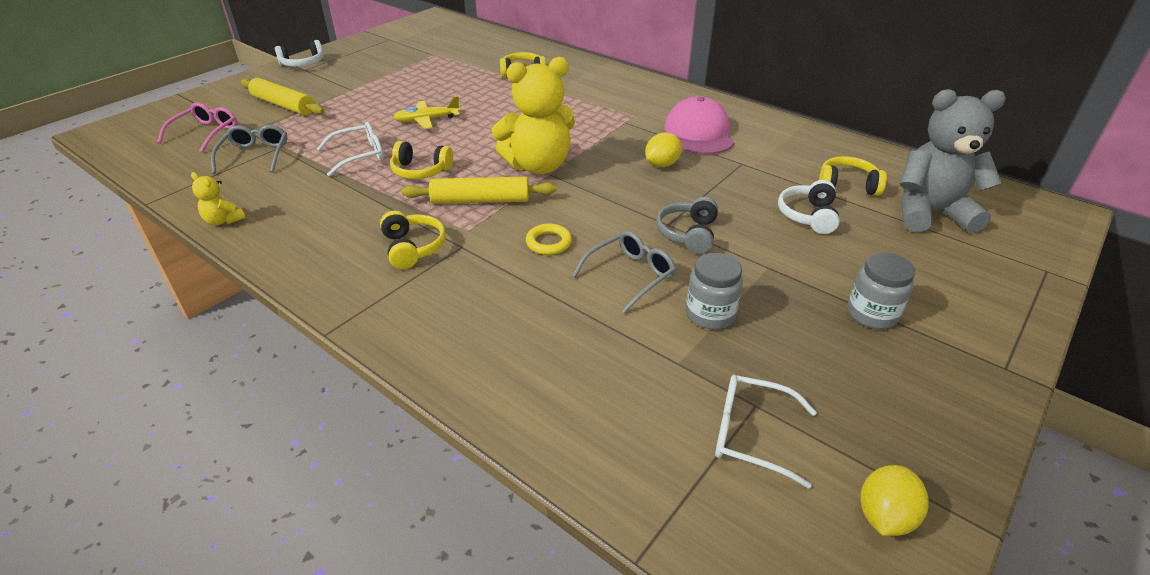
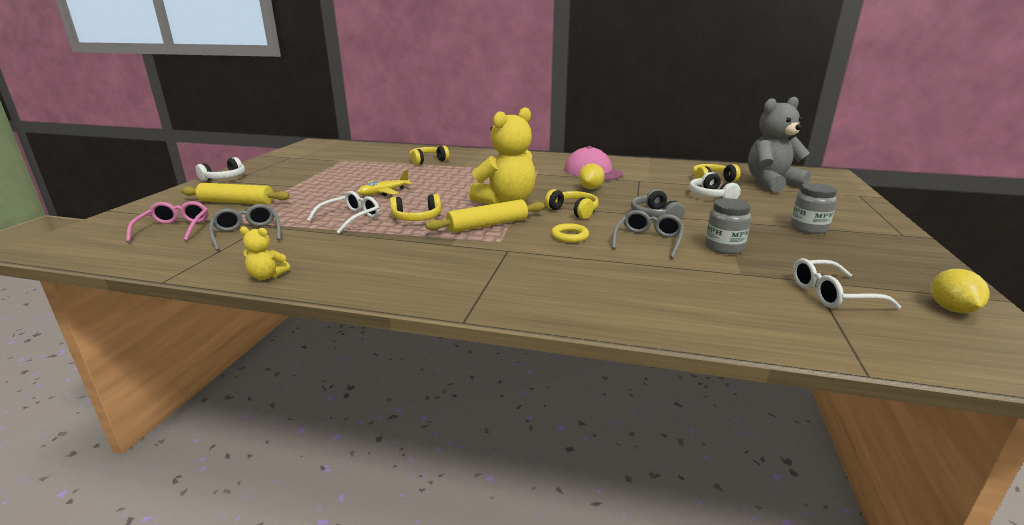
camera: 25 degrees left, 15 degrees down
(413, 248) = (469, 258): yellow headphones -> yellow headphones (573, 211)

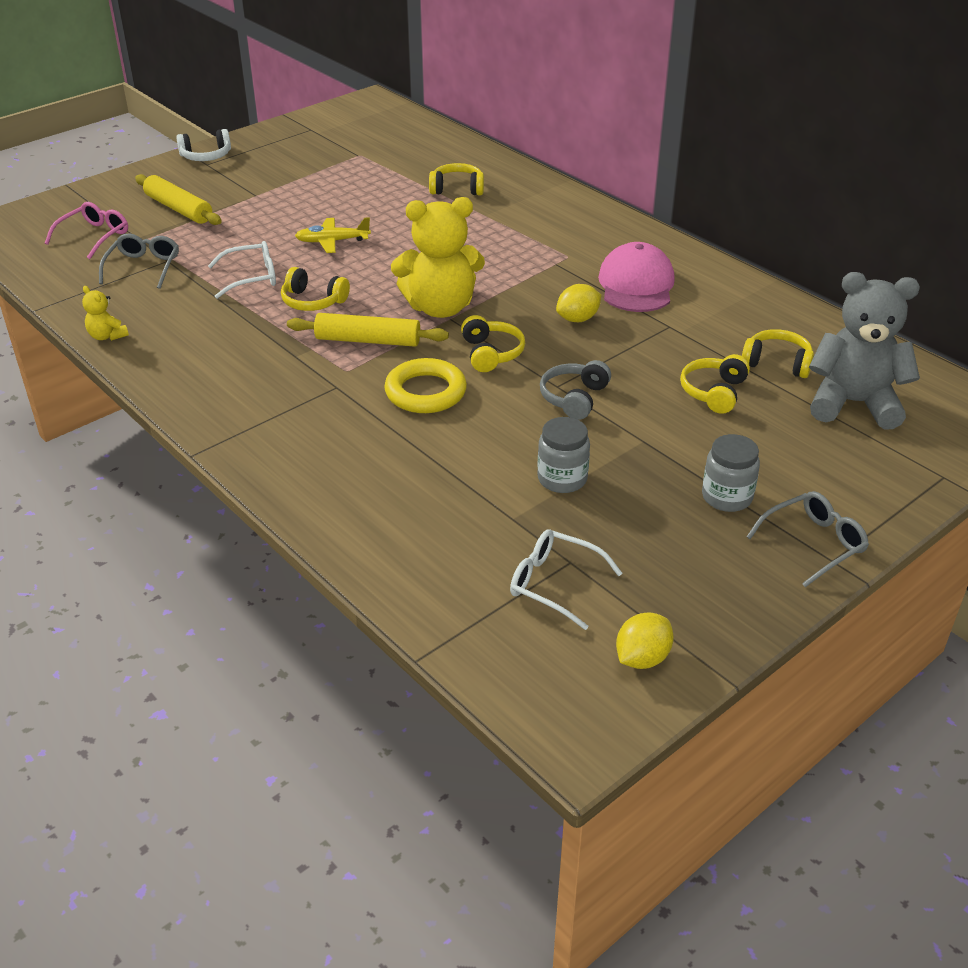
camera: 35 degrees right, 15 degrees up
(569, 236) = (425, 392): yellow ring -> yellow ring, size x1.70
(648, 241) = (497, 433): grey glasses -> grey glasses (813, 544)
(711, 196) = (714, 392): white headphones -> yellow headphones

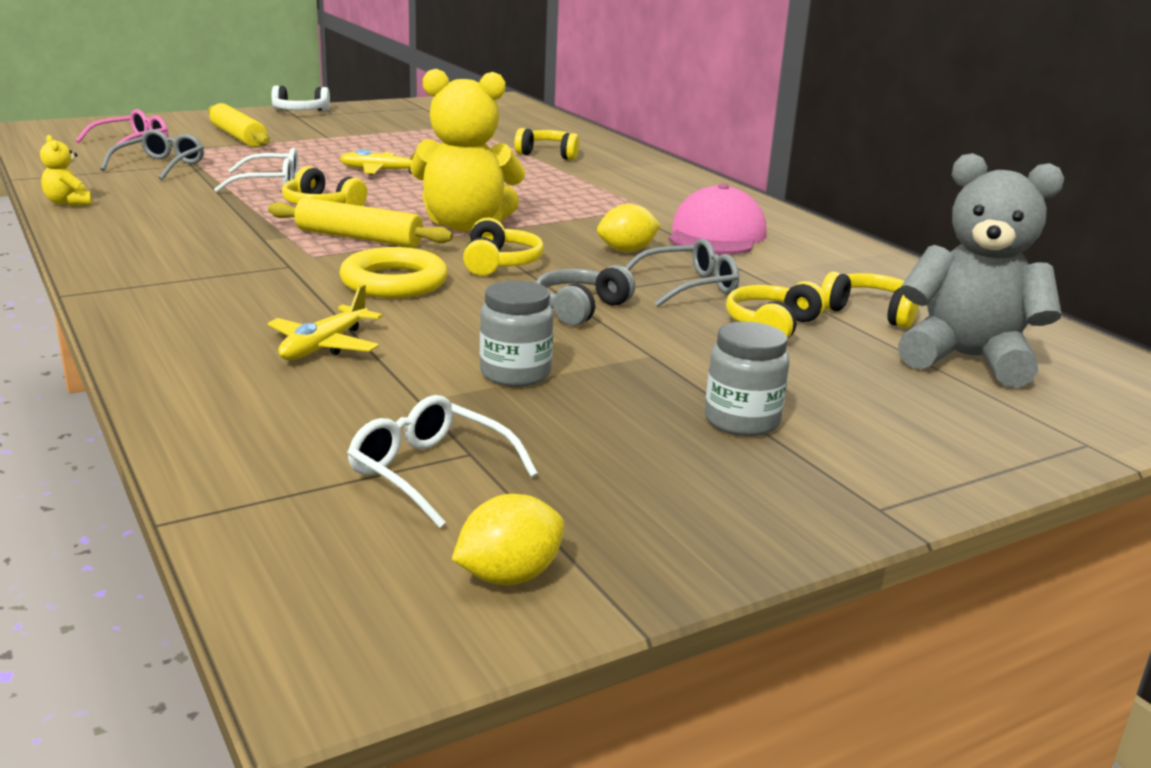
camera: 10 degrees right, 15 degrees down
(418, 475) = (324, 346): none -> yellow plane
(813, 544) = (854, 486): grey glasses -> grey glasses (689, 286)

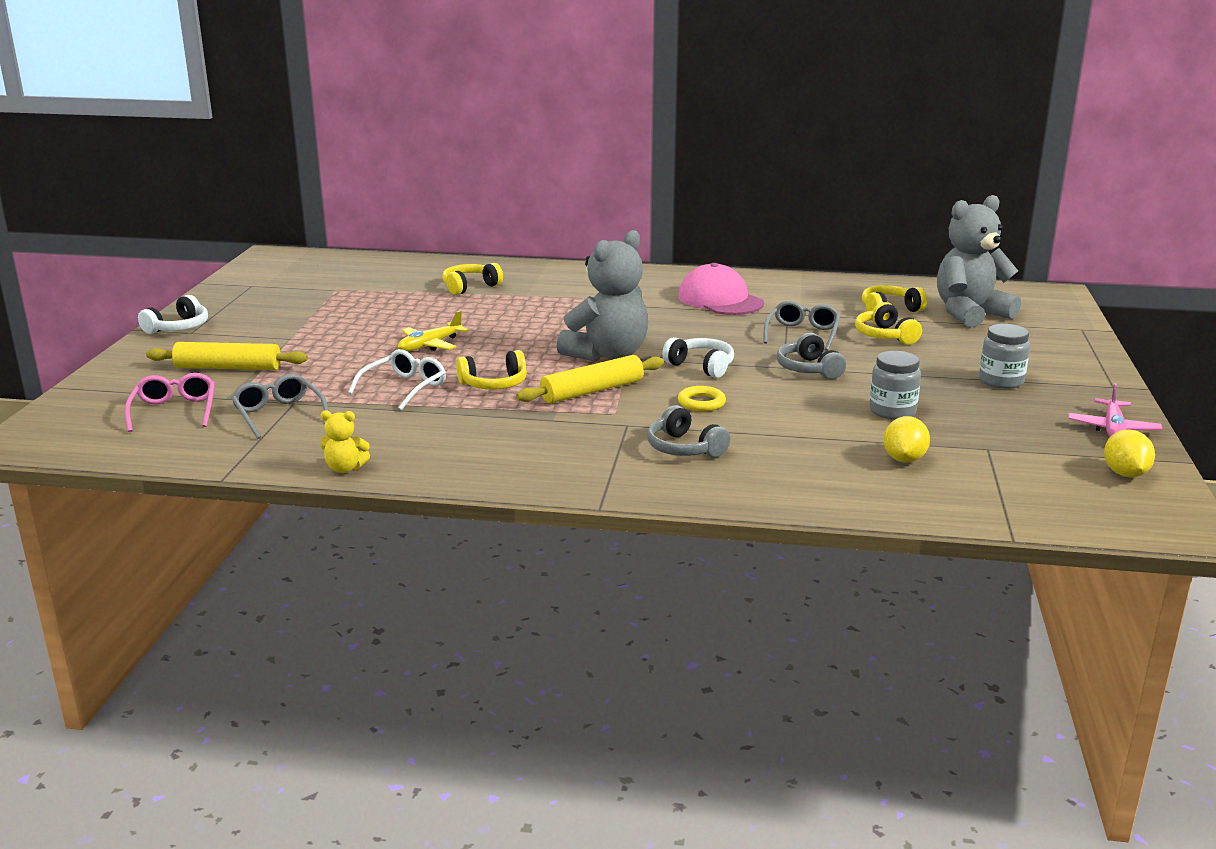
camera: 50 degrees left, 0 degrees up
(255, 298) = (684, 448): none -> grey headphones
(324, 346) = (797, 448): yellow plane -> none
(394, 282) = (701, 403): yellow ring -> yellow ring, size x0.59
(430, 472) = (1003, 463): white glasses -> none
(465, 225) = (607, 355): yellow teddy bear -> grey teddy bear
(500, 263) = (701, 366): yellow headphones -> white headphones
(627, 251) = (720, 329): yellow lemon -> yellow lemon (904, 459)
(688, 536) = (1112, 429): none -> pink plane

